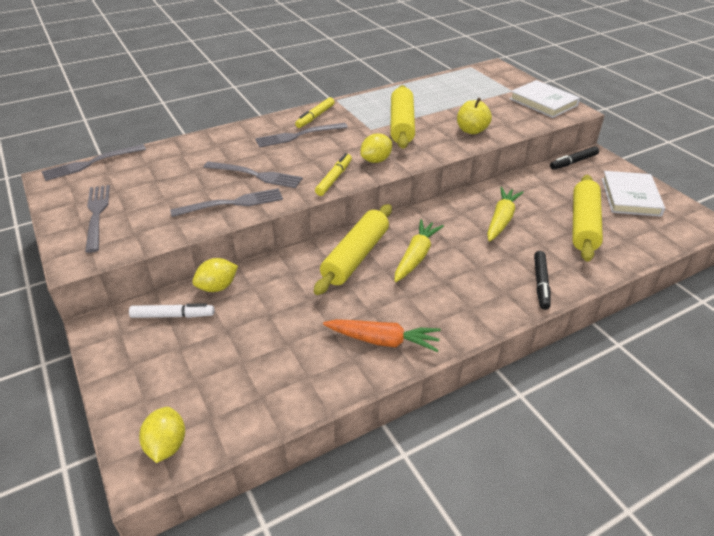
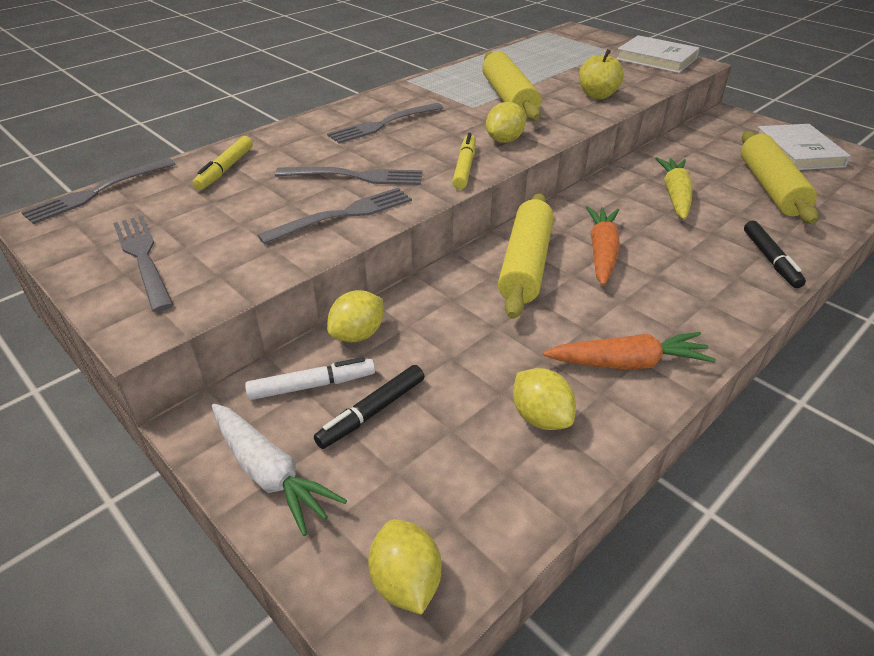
camera: 15 degrees left, 0 degrees up
(122, 365) = (269, 473): none -> white carrot
(302, 365) = (540, 417): none -> yellow lemon
(315, 117) = (392, 101): yellow marker -> yellow marker (225, 169)
(416, 256) = (602, 252): yellow carrot -> orange carrot
(573, 162) = (711, 124): black marker -> black marker (372, 412)

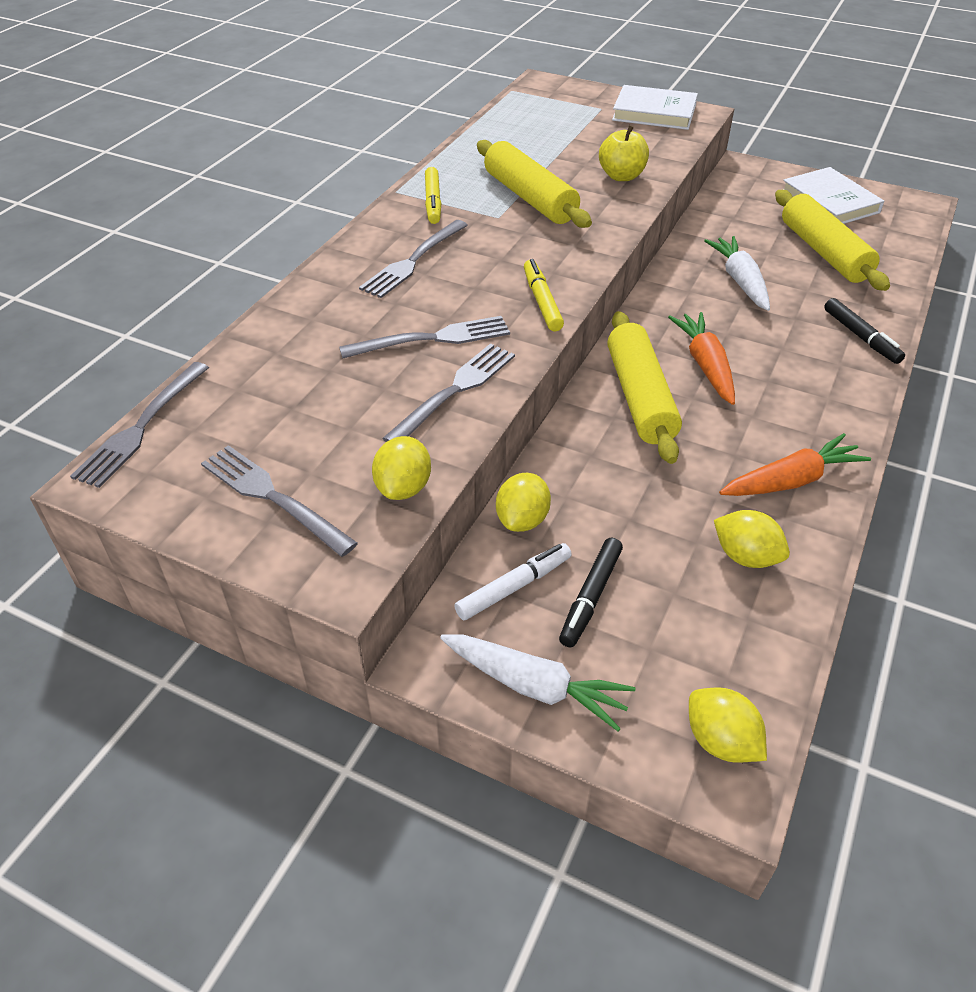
camera: 20 degrees left, 5 degrees up
(225, 169) = (274, 361): yellow marker -> yellow marker (433, 202)
(504, 140) = (561, 257): yellow lemon -> yellow lemon (403, 488)
(675, 195) = (740, 281): yellow carrot -> white carrot

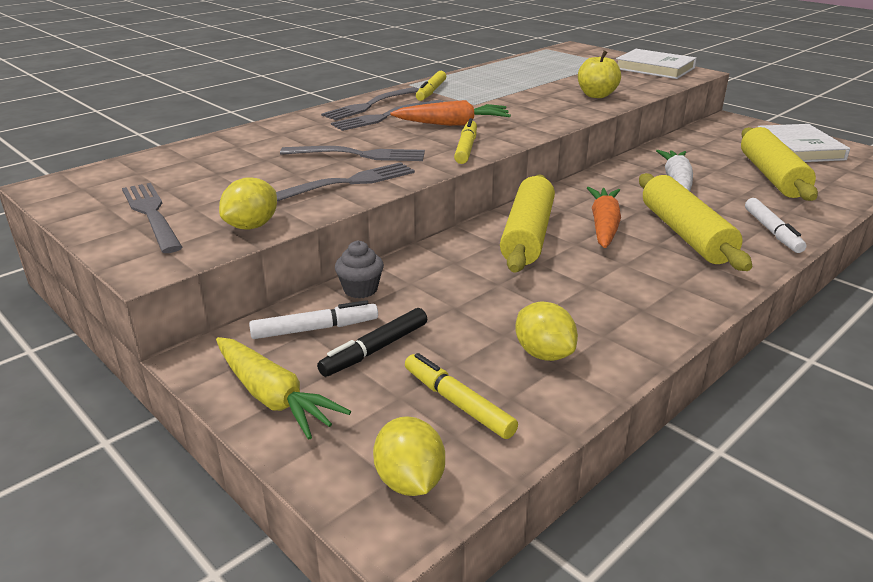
camera: 20 degrees right, 15 degrees down
(141, 427) = (105, 166): grey fork -> grey fork (369, 105)
(522, 520) = (360, 289): yellow lemon -> grey cupcake
(530, 198) = (509, 98): yellow rolling pin -> yellow rolling pin (685, 234)
(534, 686) = (273, 397): white carrot -> yellow carrot
(706, 640) = (457, 403): none -> yellow marker
(791, 480) = (630, 311): orange carrot -> orange carrot (452, 124)
(861, 337) = (772, 231): black marker -> white marker

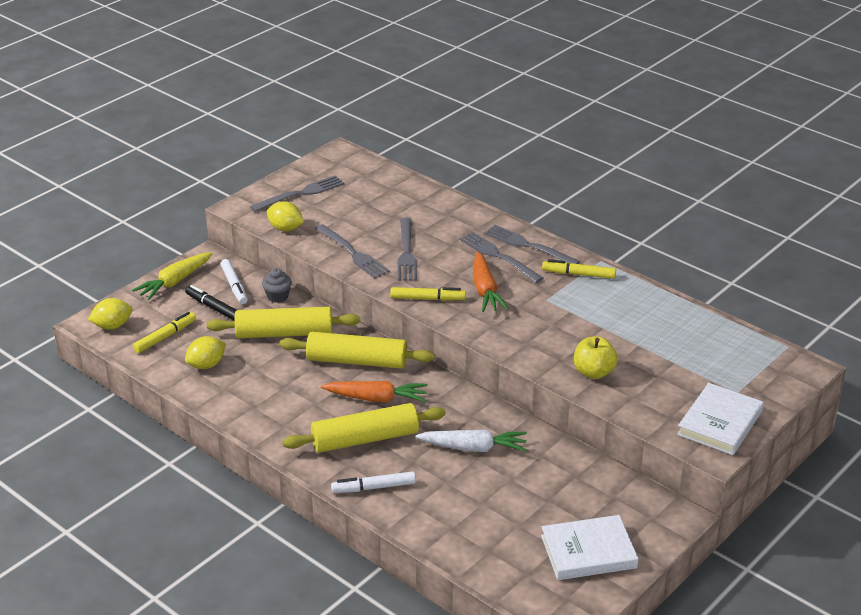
camera: 85 degrees right, 5 degrees up
(772, 176) = (500, 513): yellow rolling pin -> yellow rolling pin (284, 333)

